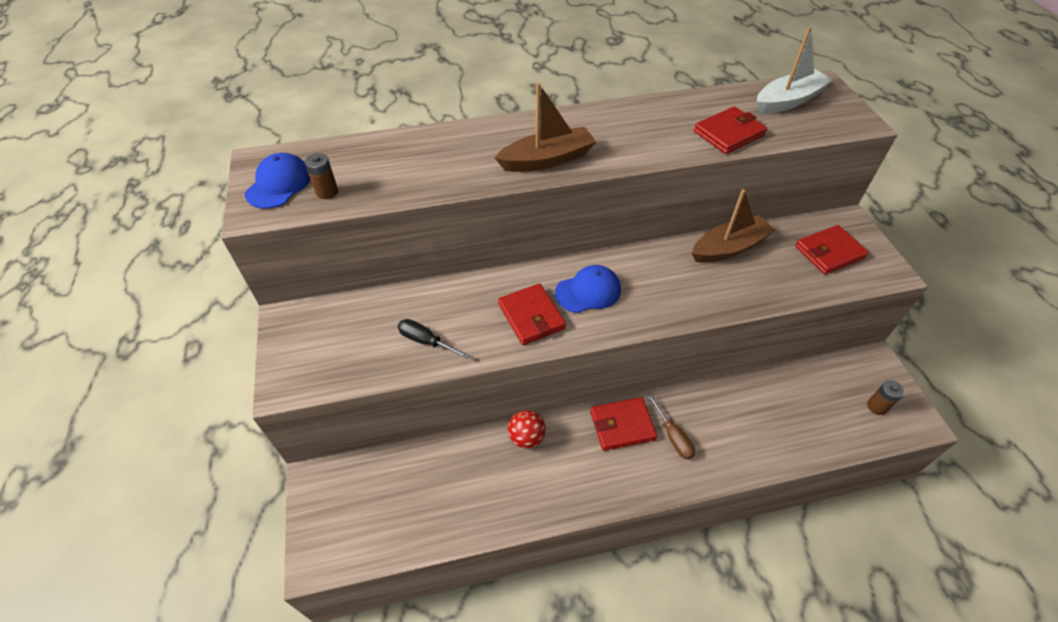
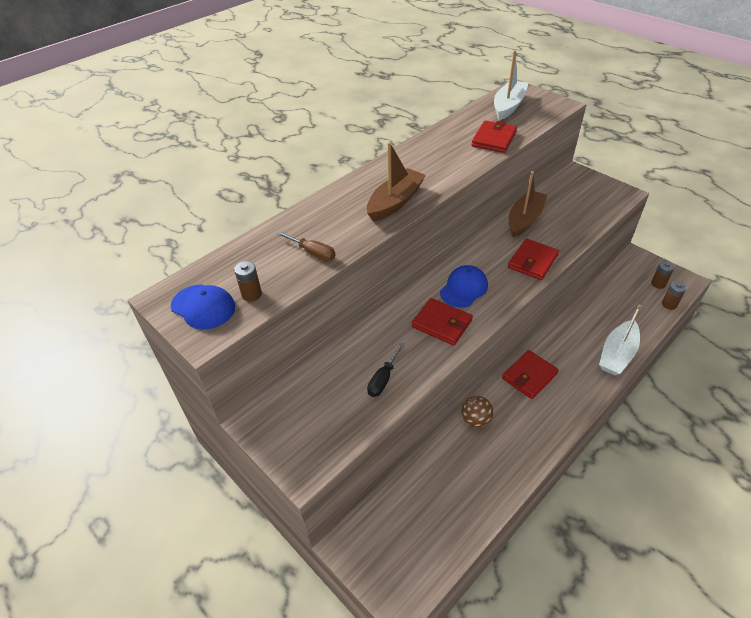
camera: 30 degrees left, 5 degrees down
(279, 184) = (203, 307): blue cap -> blue cap turned 135 degrees clockwise
(426, 341) = (383, 379): black screwdriver -> black screwdriver turned 60 degrees counterclockwise
(526, 437) = (475, 420): red ball -> brown ball
(673, 436) = (565, 365): brown screwdriver -> brown screwdriver (312, 253)
(746, 458) = (617, 354): none -> white boat
(829, 252) = (582, 196): red wallet -> red wallet (532, 261)
(868, 438) = (669, 304): none -> brown battery

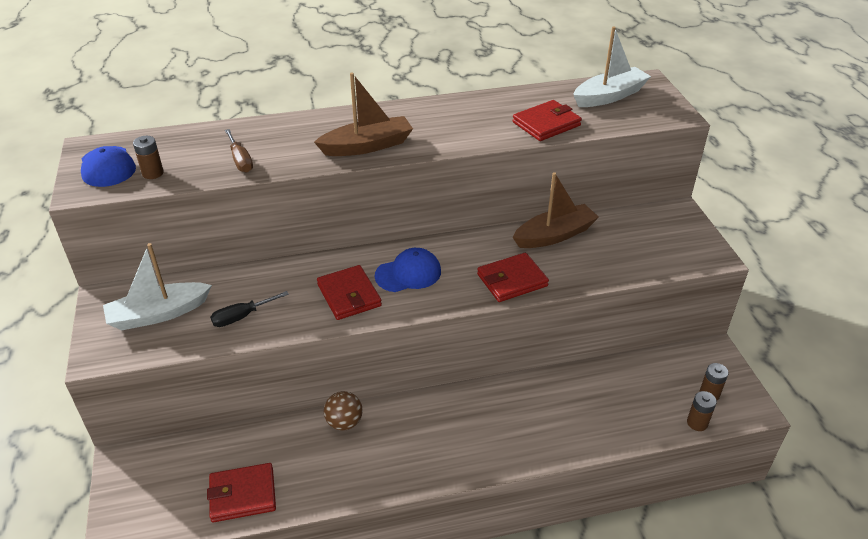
camera: 30 degrees right, 5 degrees down
(529, 376) = (444, 411): red wallet -> red wallet (242, 495)
(617, 354) = (568, 441): white boat -> white boat (158, 314)

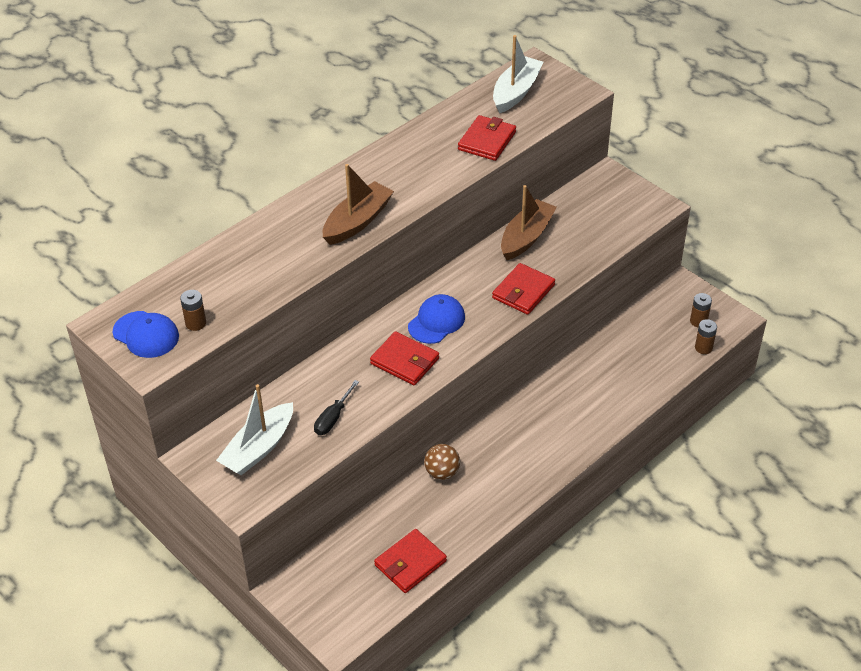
camera: 30 degrees left, 5 degrees up
(240, 160) = (261, 279): brown screwdriver -> none

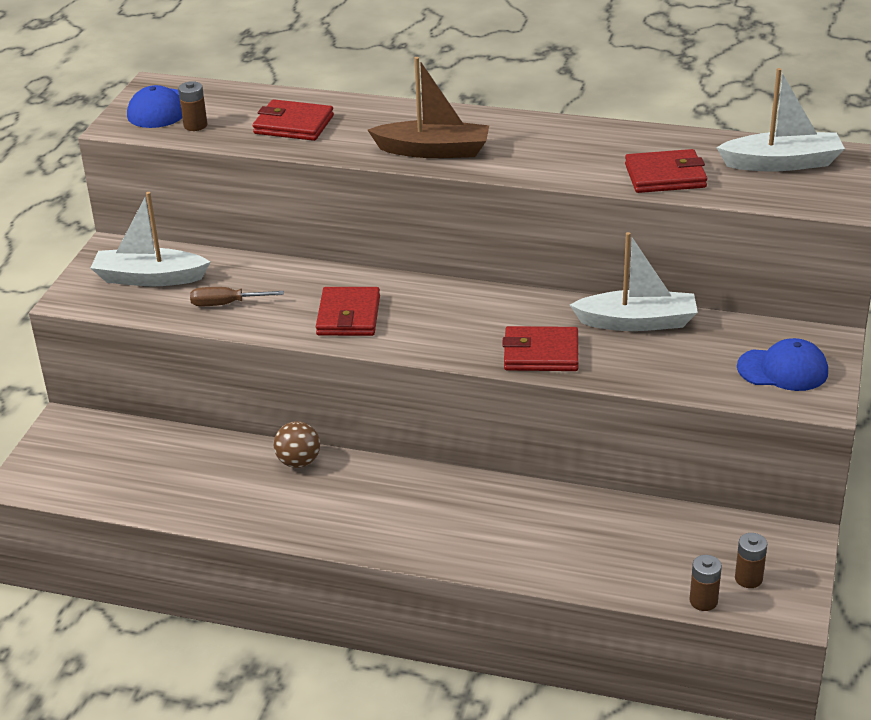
camera: 60 degrees right, 10 degrees down
(333, 418) = (226, 304): black screwdriver -> brown screwdriver
(410, 563) = (153, 490): red wallet -> red wallet (293, 125)
(436, 321) = (429, 313): blue cap -> blue cap (783, 369)
(526, 237) = (637, 322): brown boat -> white boat

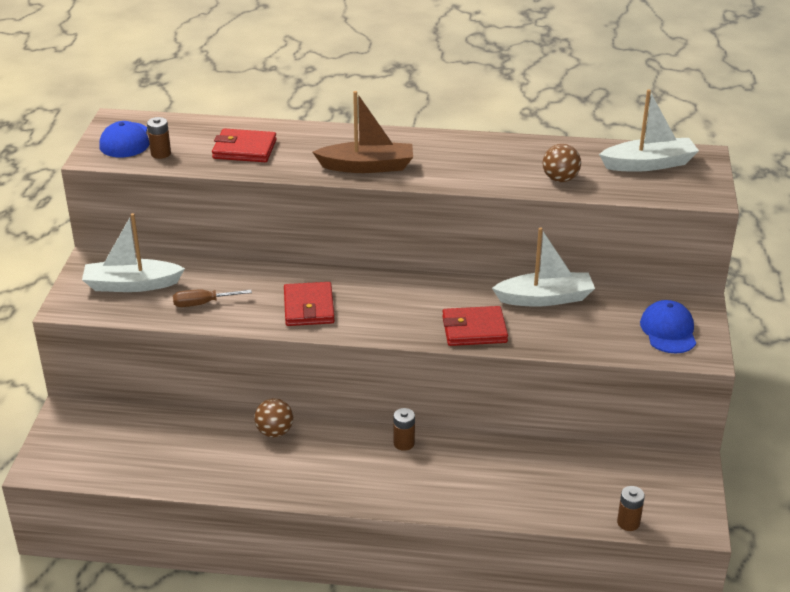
camera: 10 degrees left, 0 degrees up
(665, 176) = (560, 179): red wallet -> brown ball
(748, 579) = (659, 501): brown battery -> brown battery (404, 443)
(783, 369) = (668, 330): blue cap -> blue cap turned 90 degrees counterclockwise

